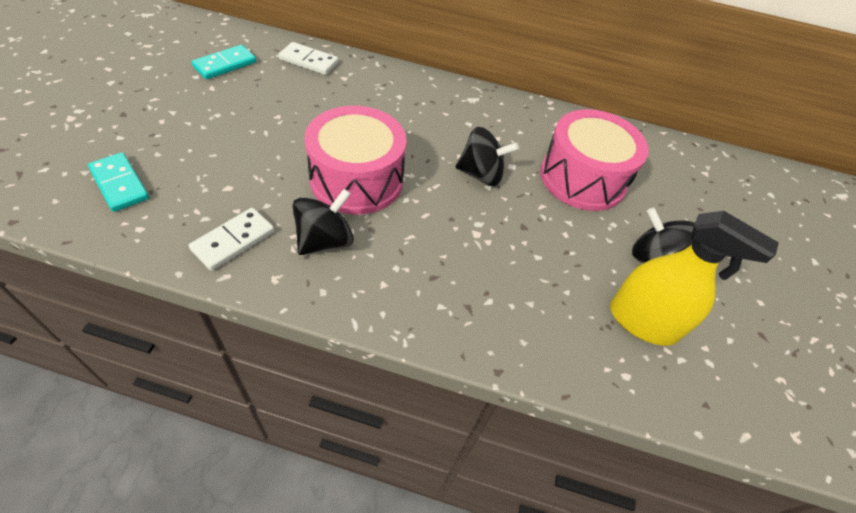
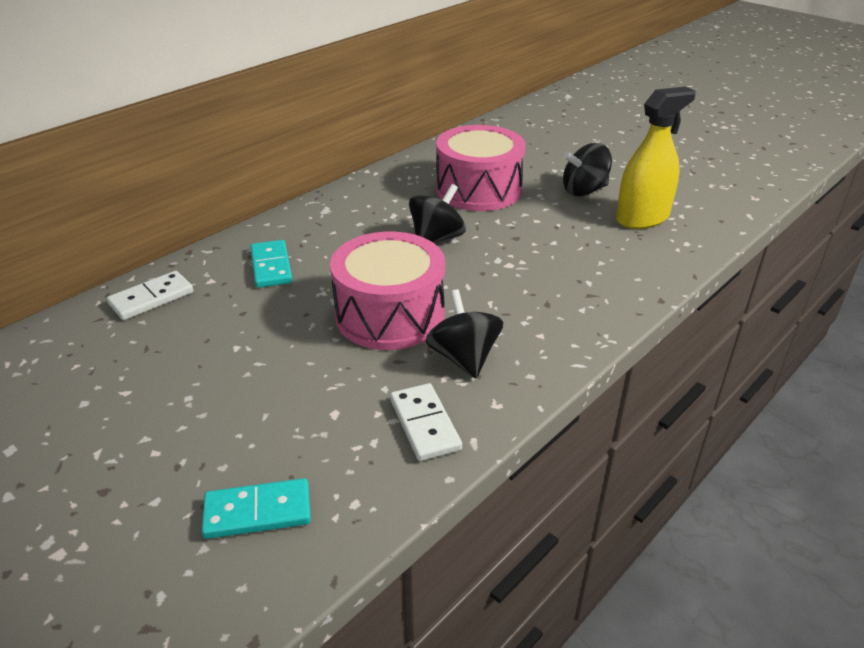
camera: 55 degrees left, 15 degrees down
(225, 64) = (85, 370): turquoise domino -> turquoise domino (271, 266)

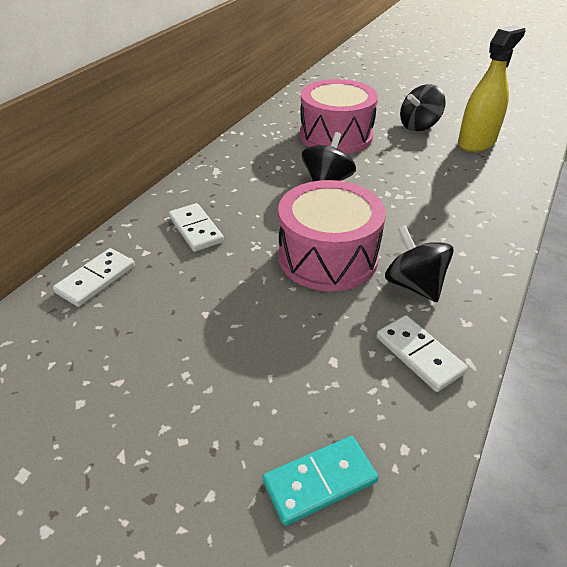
camera: 15 degrees left, 5 degrees up
(271, 266) = (196, 230): turquoise domino -> white domino

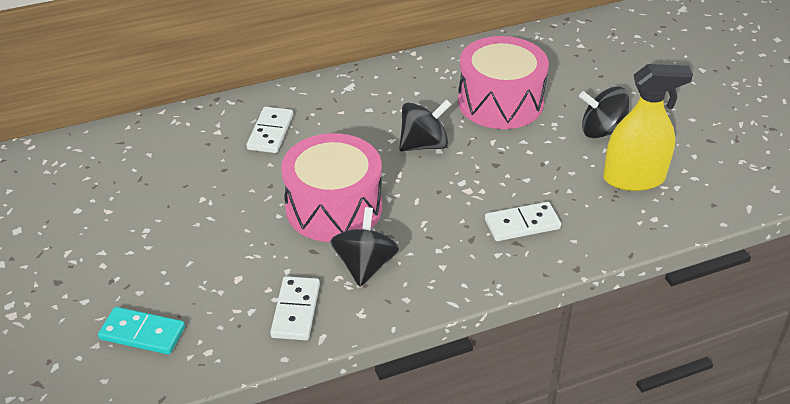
camera: 40 degrees right, 0 degrees up
(96, 279) = (166, 135): white domino -> white domino (522, 224)

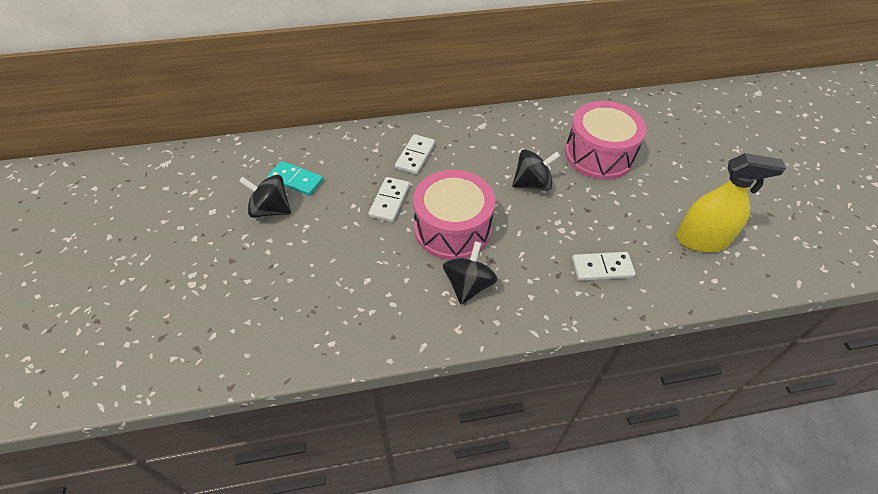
camera: 10 degrees right, 10 degrees up
(142, 333) = (284, 317): turquoise domino -> turquoise domino (296, 180)
(296, 310) = (407, 317): white domino -> white domino (389, 201)
(602, 131) = (679, 192): black spinning top -> black spinning top (270, 210)

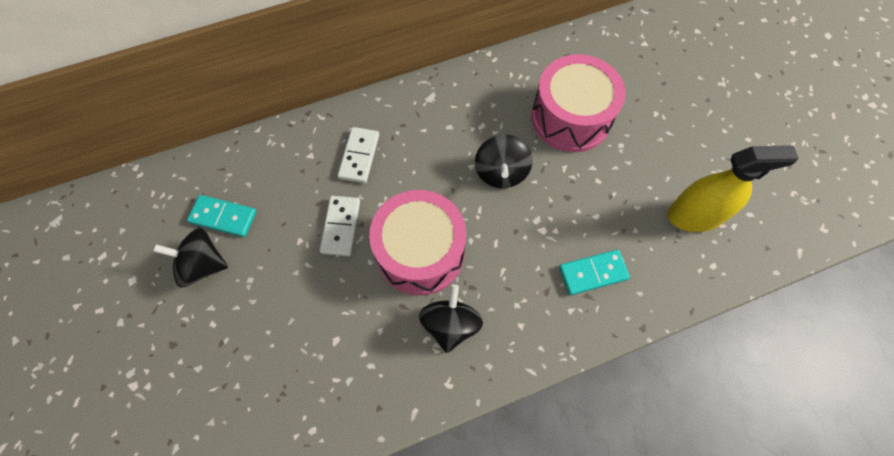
camera: 10 degrees left, 15 degrees up
(532, 184) = (501, 172): black spinning top -> black spinning top turned 120 degrees clockwise
(602, 268) = (593, 273): white domino -> turquoise domino

